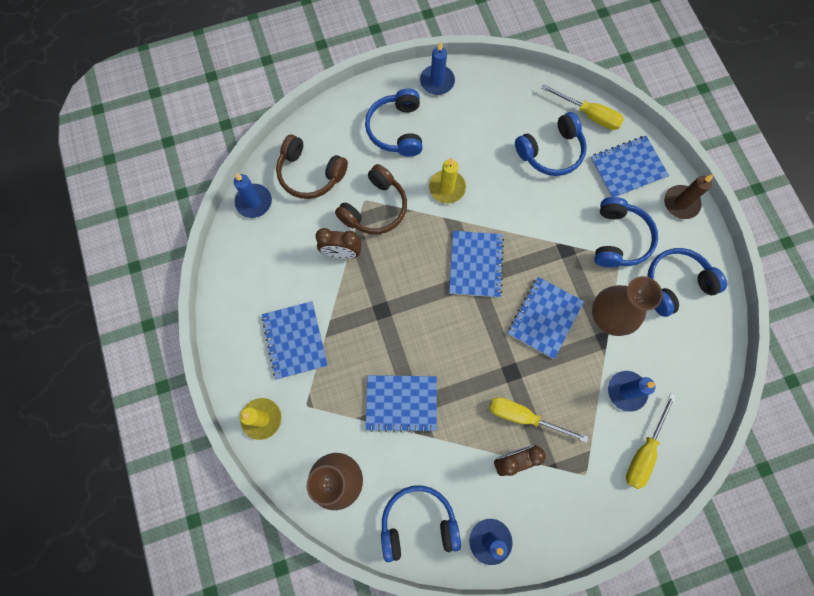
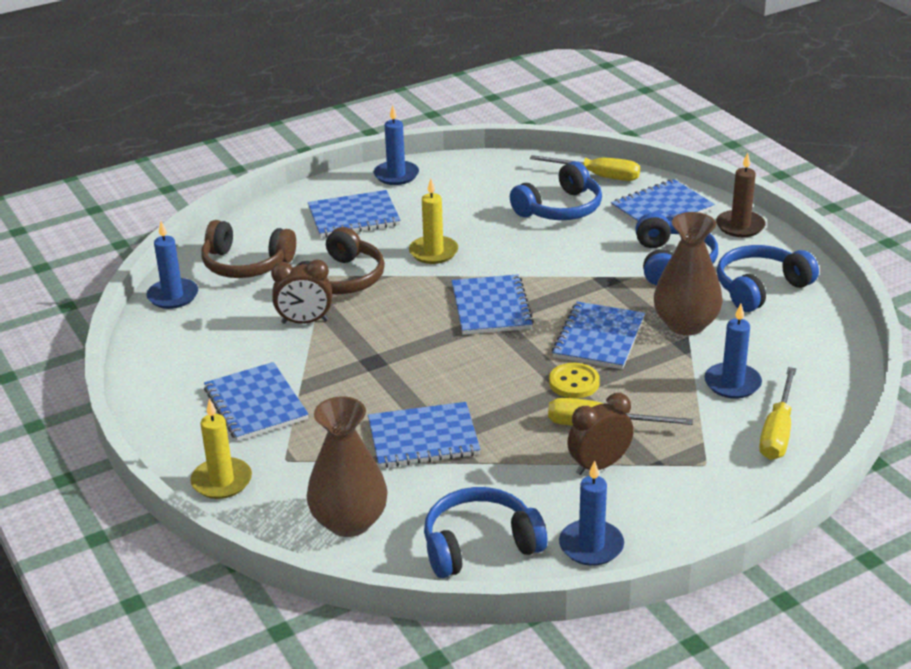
camera: 10 degrees left, 40 degrees down
(396, 129) = (354, 216): blue headphones -> blue notebook
(516, 365) = (574, 383): none -> yellow button

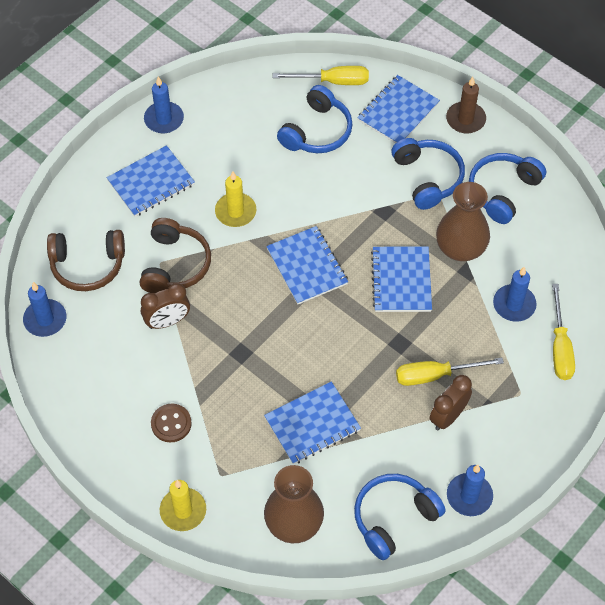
camera: 20 degrees left, 25 degrees up
(256, 404) = (171, 424): blue notebook -> brown button
(574, 383) = (400, 335): yellow button -> none

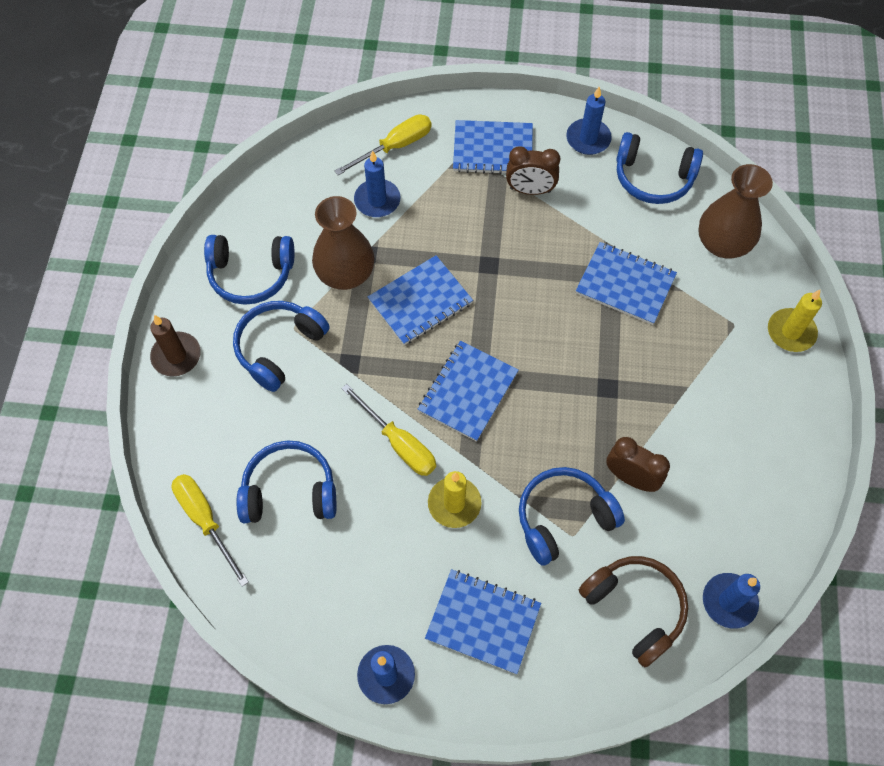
camera: 125 degrees left, 5 degrees up
(171, 424) = (726, 398): brown button -> none
(175, 265) = (563, 518): brown headphones -> blue headphones
(398, 112) = (207, 426): blue notebook -> blue notebook (493, 149)
(435, 375) = (498, 220): yellow screwdriver -> yellow screwdriver (398, 443)

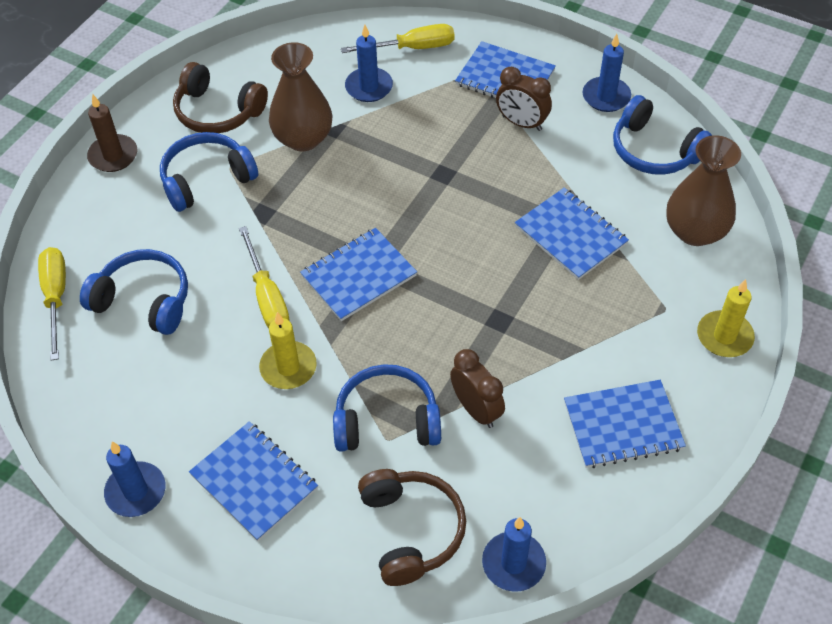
camera: 25 degrees right, 10 degrees down
(251, 274) = (218, 111): blue headphones -> brown headphones
(420, 301) = (359, 184): blue notebook -> blue notebook (623, 425)

